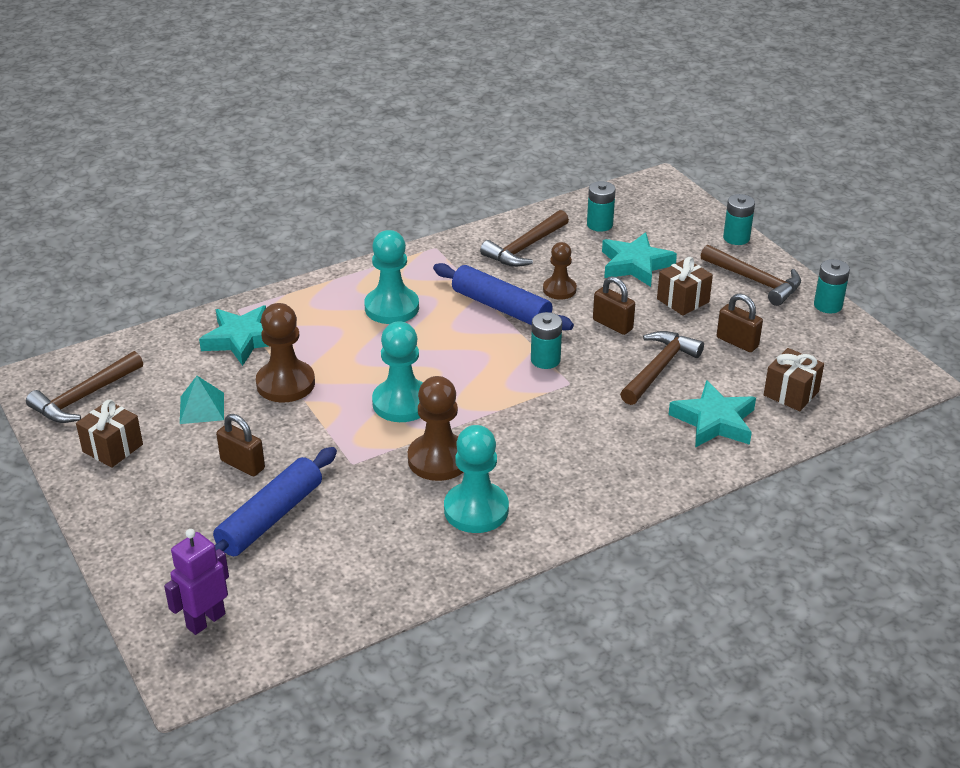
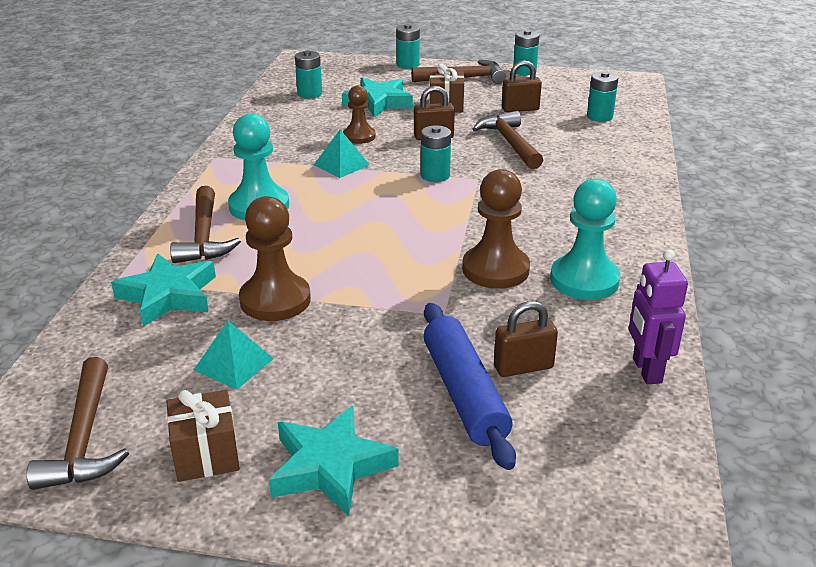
camera: 50 degrees left, 5 degrees down
(205, 620) = (581, 508): purple robot -> purple robot (646, 370)
(242, 464) = (360, 376): brown padlock -> brown padlock (523, 367)
(402, 403) = (395, 255): turquoise pawn -> none
(501, 307) = (341, 165): blue rolling pin -> turquoise pyramid
(525, 248) = (285, 127): brown hammer -> brown hammer (204, 237)
(714, 421) = (596, 150): turquoise star -> turquoise star (330, 467)
(791, 393) = (599, 116): brown gift -> turquoise battery

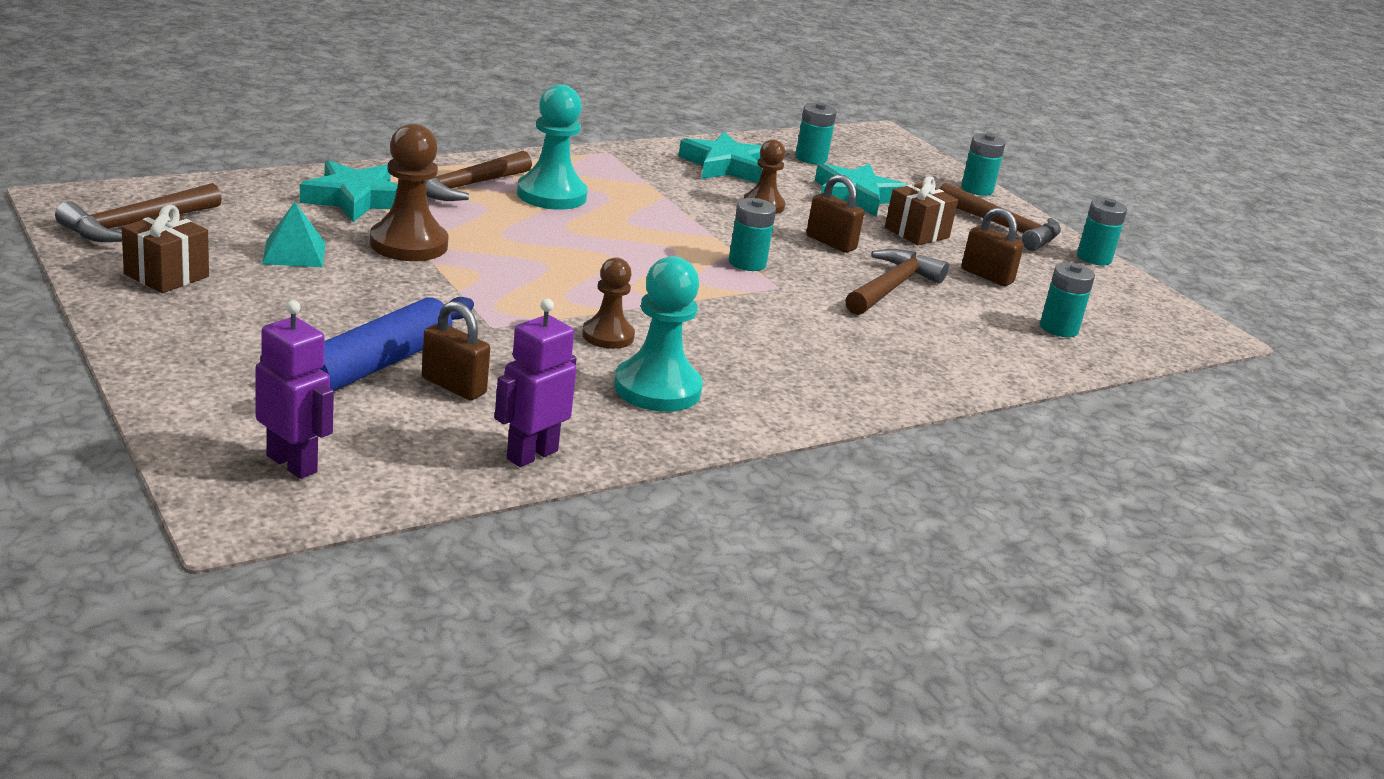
camera: 45 degrees right, 5 degrees down
(330, 467) = (206, 329): turquoise star -> turquoise star (725, 166)
(341, 165) = (690, 212): turquoise pyramid -> none
(495, 269) = (608, 336): brown pawn -> brown pawn, size x0.63
(597, 499) = (292, 464): none -> purple robot

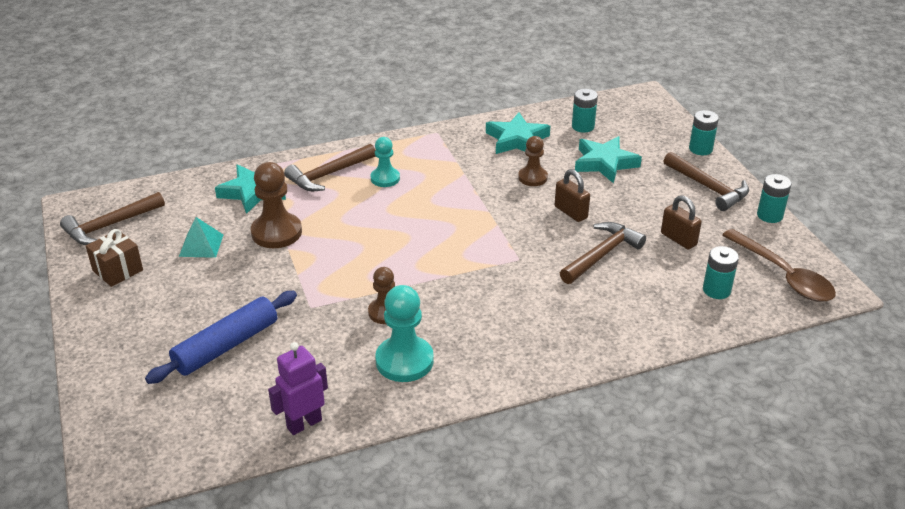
camera: 15 degrees right, 10 degrees up
(292, 464) = (153, 434): purple robot -> none
(453, 386) = (271, 363): brown padlock -> none
(551, 195) = (385, 178): turquoise pawn -> turquoise pawn, size x0.63
(747, 263) = (503, 236): turquoise battery -> none
(916, 233) = (639, 198): brown gift -> none
(1137, 317) = (783, 275): none -> brown spoon

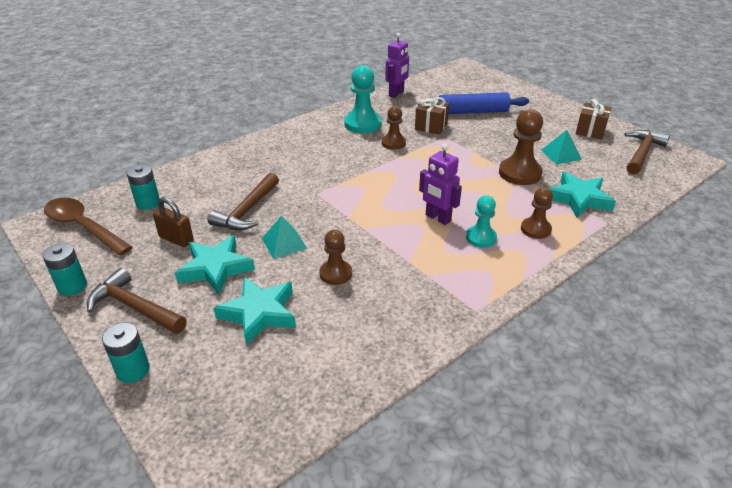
camera: 160 degrees right, 0 degrees up
(226, 346) = (472, 112): blue rolling pin -> blue rolling pin turned 60 degrees clockwise
(312, 330) = (431, 126): none -> brown gift
(328, 175) = (535, 229): brown hammer -> brown pawn
(409, 204) = (437, 218): none -> purple robot
(517, 140) = (376, 323): turquoise star -> turquoise star (216, 268)
(571, 212) = (284, 243): brown padlock -> turquoise pyramid
(583, 126) = (299, 371): turquoise battery -> none

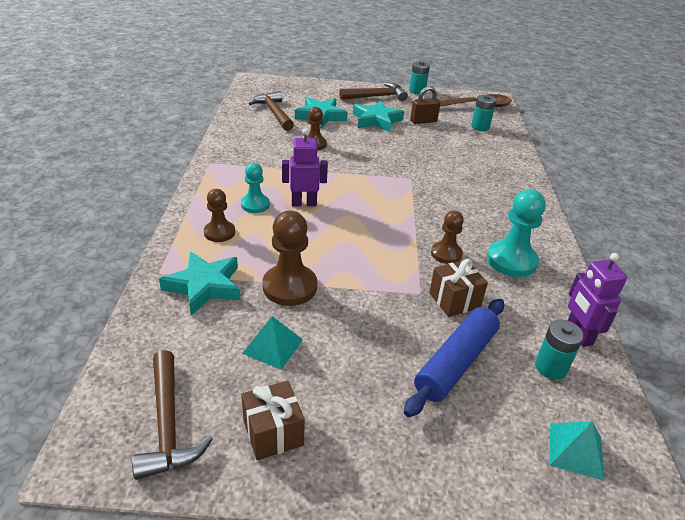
camera: 130 degrees right, 0 degrees up
(133, 370) = (333, 85): turquoise battery -> turquoise battery (550, 367)
(247, 211) = (424, 148): brown hammer -> brown hammer (273, 113)
(284, 243) = (368, 144): turquoise pyramid -> turquoise pyramid (575, 450)

